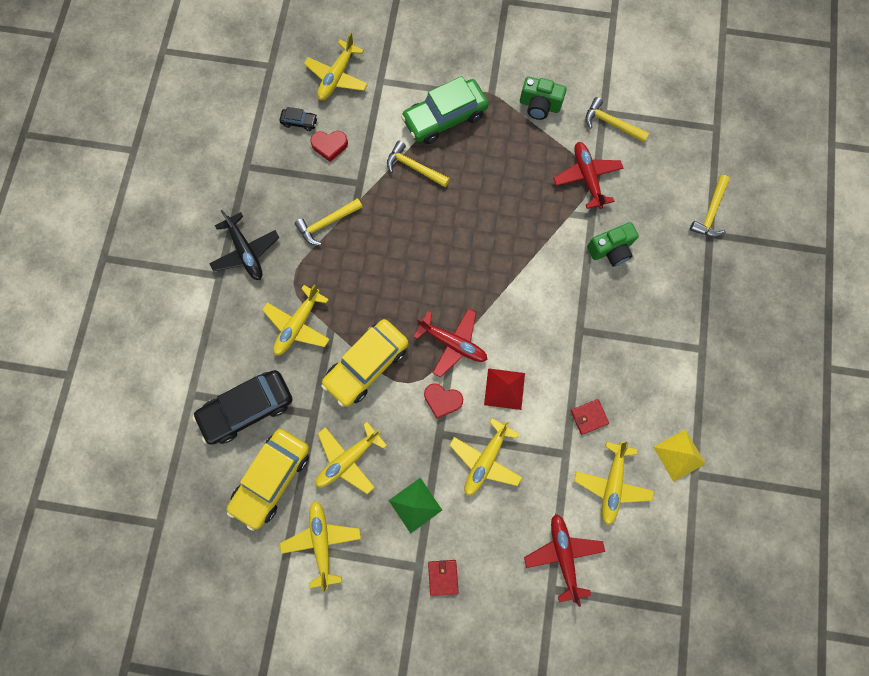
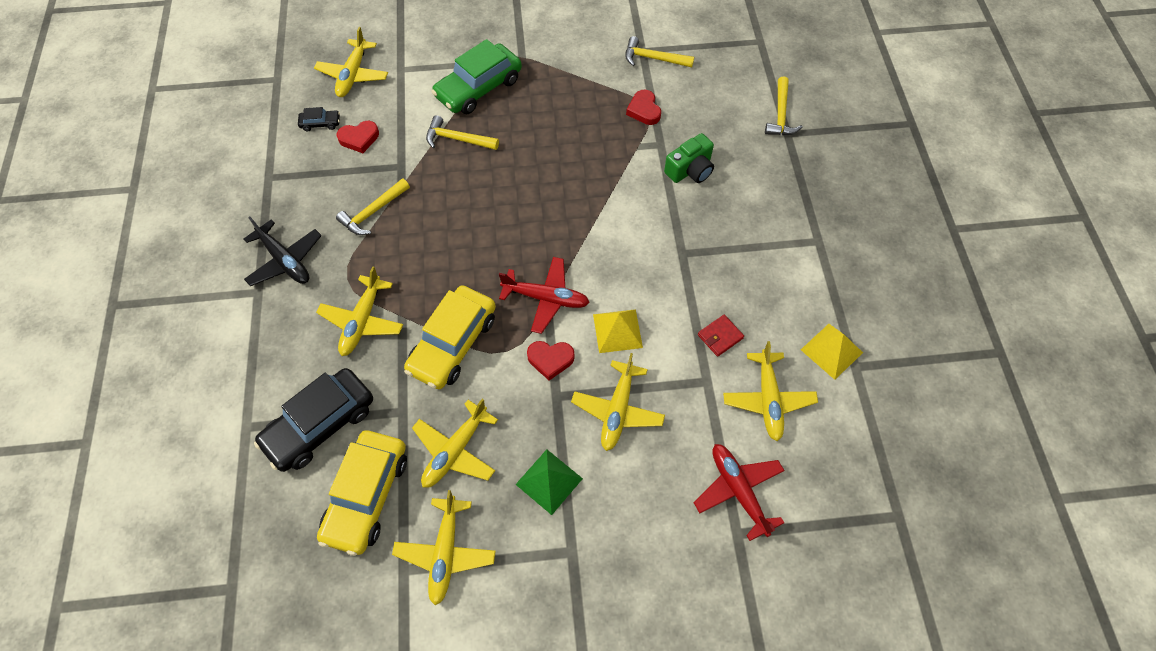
camera: 15 degrees left, 15 degrees down
(322, 541) = (445, 553): yellow plane -> yellow plane turned 150 degrees counterclockwise
(443, 577) = (604, 554): red wallet -> none
(504, 388) = (617, 330): red pyramid -> yellow pyramid
(539, 105) = (575, 57): green camera -> none
(587, 177) = (644, 110): red plane -> red heart

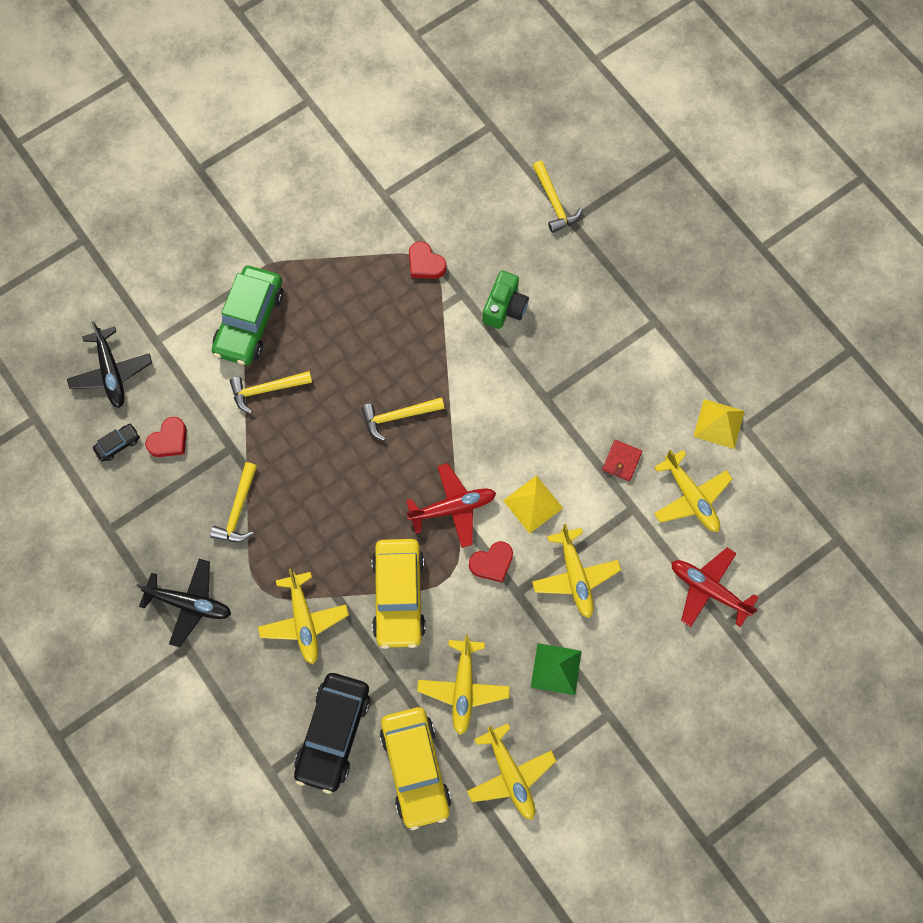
camera: 30 degrees left, 10 degrees up
(353, 75) = (111, 373): yellow plane -> black plane
(653, 58) = (400, 199): yellow hammer -> yellow hammer (398, 416)

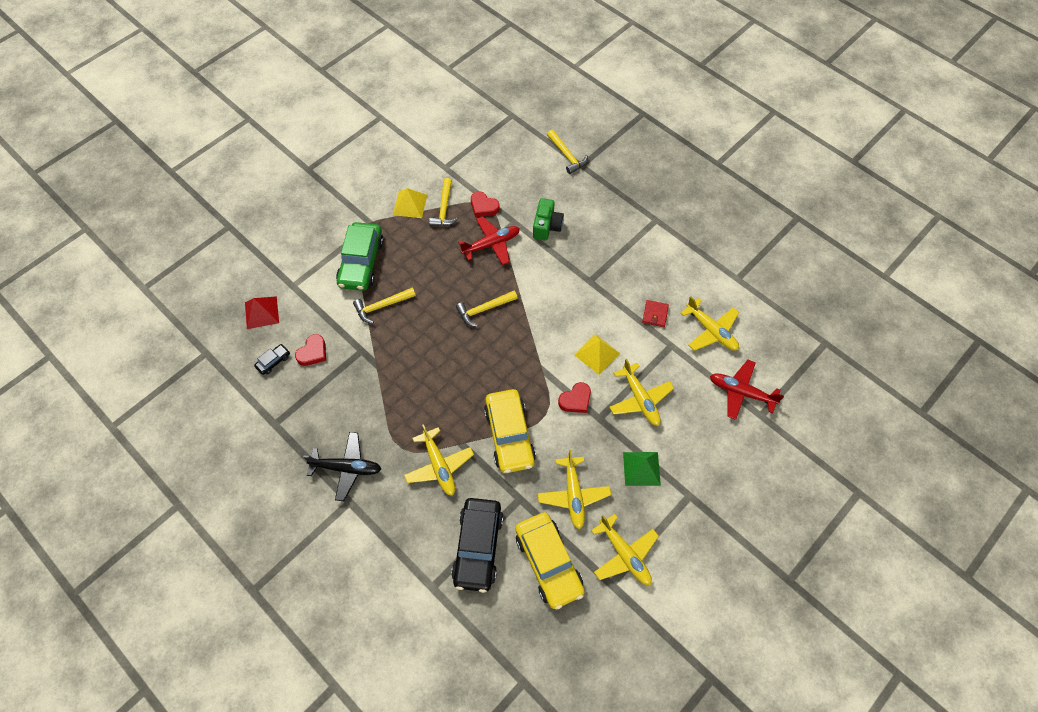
camera: 10 degrees left, 10 degrees down
(111, 373) = (261, 312): black plane -> red pyramid
(238, 510) = (374, 394): yellow hammer -> yellow hammer (444, 209)
(453, 508) = (538, 366): red plane -> red plane (491, 244)
(719, 423) = (718, 279): yellow pyramid -> yellow pyramid (410, 204)

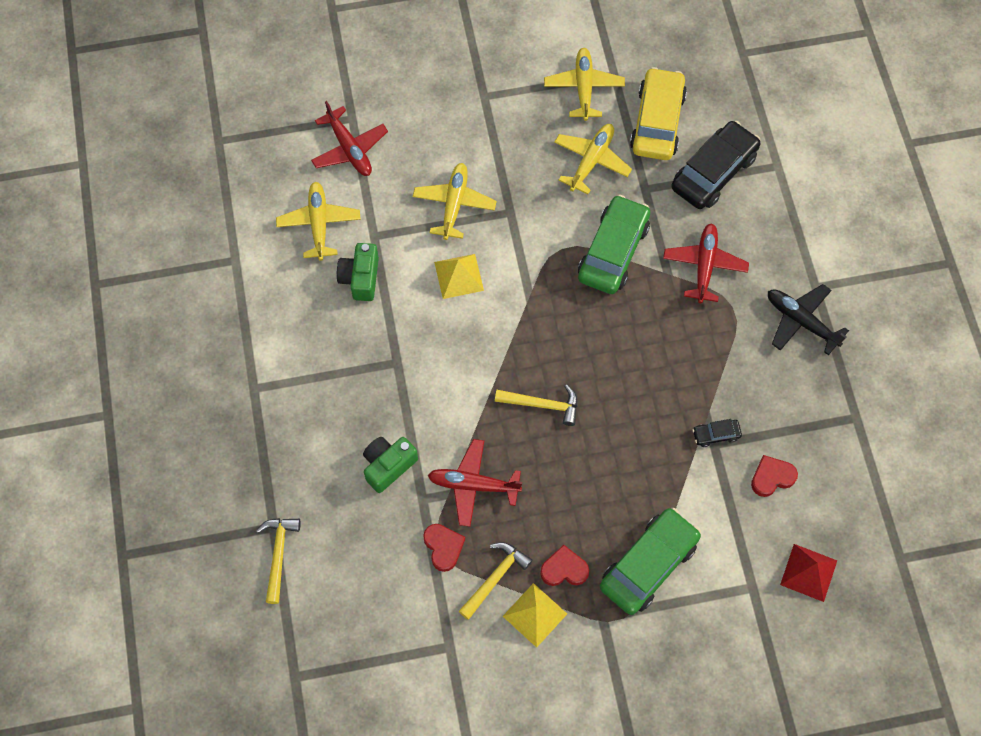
camera: 145 degrees left, 5 degrees up
(273, 361) = (823, 495): black car -> black car (716, 434)
(382, 306) = (658, 486): yellow hammer -> none
(439, 466) = (704, 266): yellow plane -> red plane
(509, 435) = (613, 251): yellow car -> green car
(575, 400) = (519, 244): red heart -> red heart (564, 569)
(641, 468) = (508, 144): green pyramid -> none
(655, 314) = (360, 278): red wallet -> green camera

